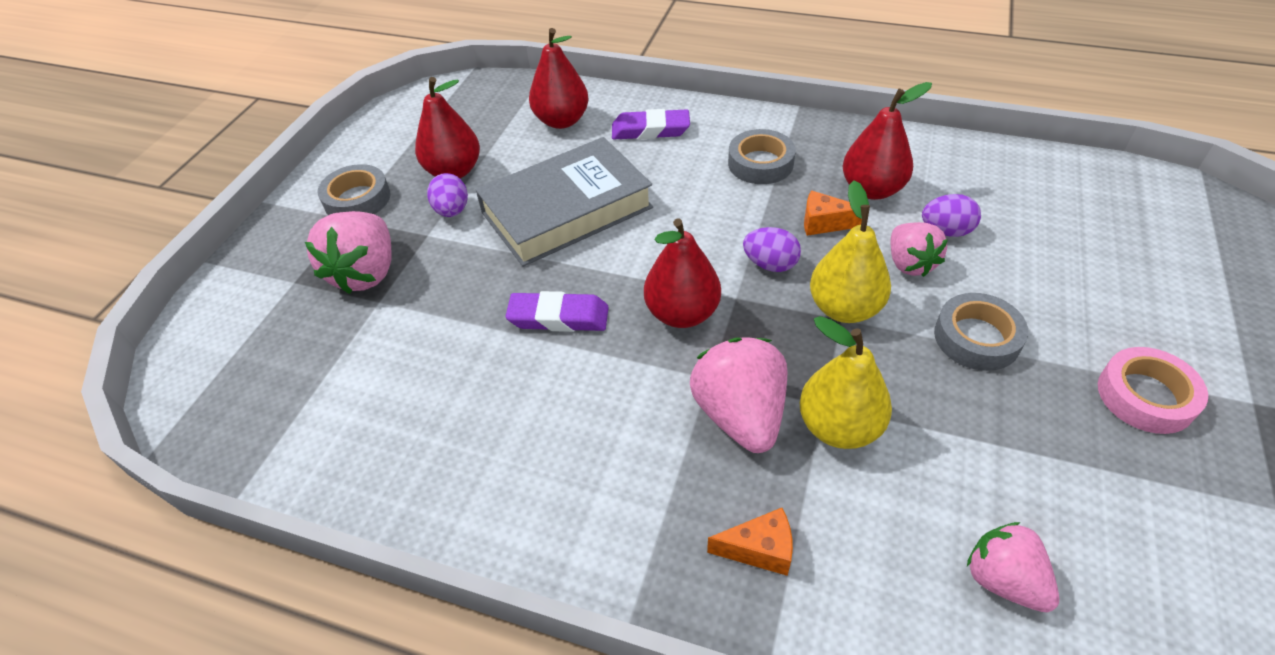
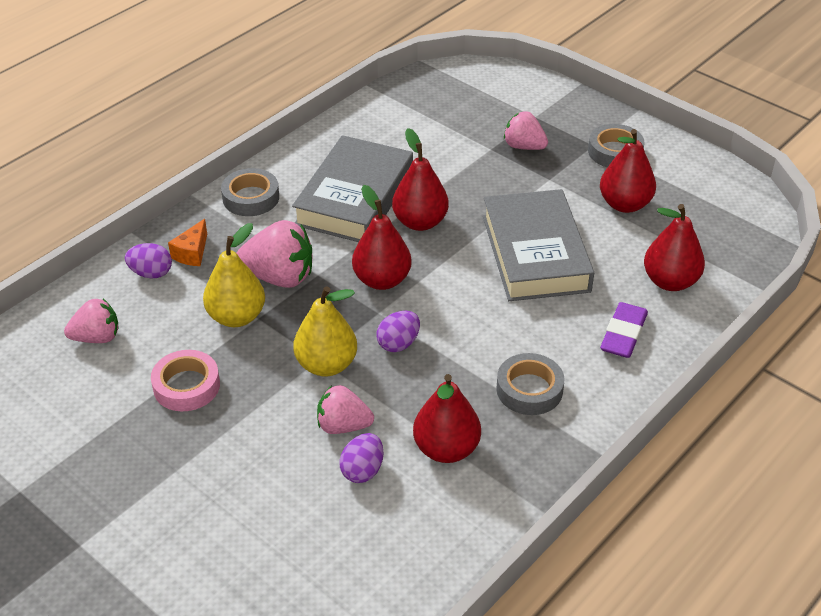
camera: 110 degrees right, 5 degrees down
(366, 273) = (524, 146): pink strawberry -> pink strawberry, size x0.65
(452, 211) = (571, 195): purple egg -> purple egg (151, 273)
(538, 401) = (354, 198): none -> grey book
(558, 317) = (420, 222): purple eraser -> red pear
(824, 223) = (423, 396): orange cheese -> none
(976, 338) = (248, 423): grey tape -> grey tape (251, 198)
(1145, 396) = (134, 485): pink tape -> pink tape (186, 386)

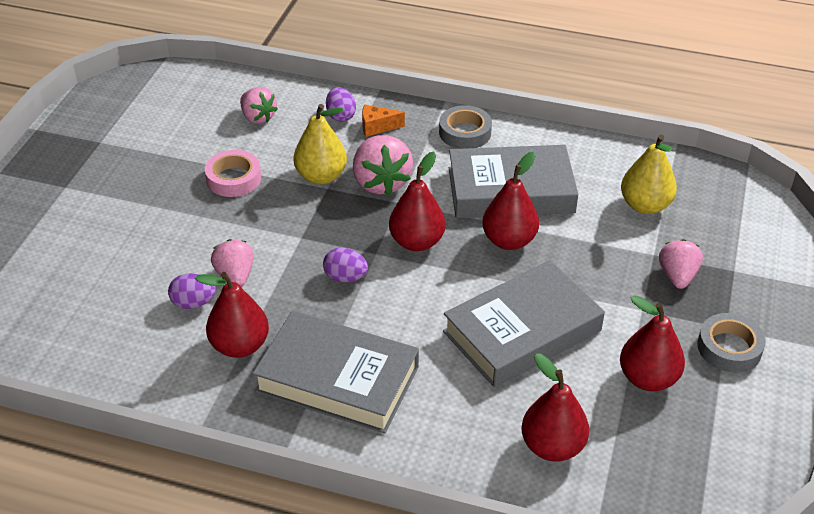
camera: 65 degrees right, 0 degrees up
(326, 365) = (297, 244): yellow pear -> yellow pear (645, 205)
(529, 389) = (337, 379): grey tape -> grey book
(623, 334) = (450, 428): purple eraser -> none

